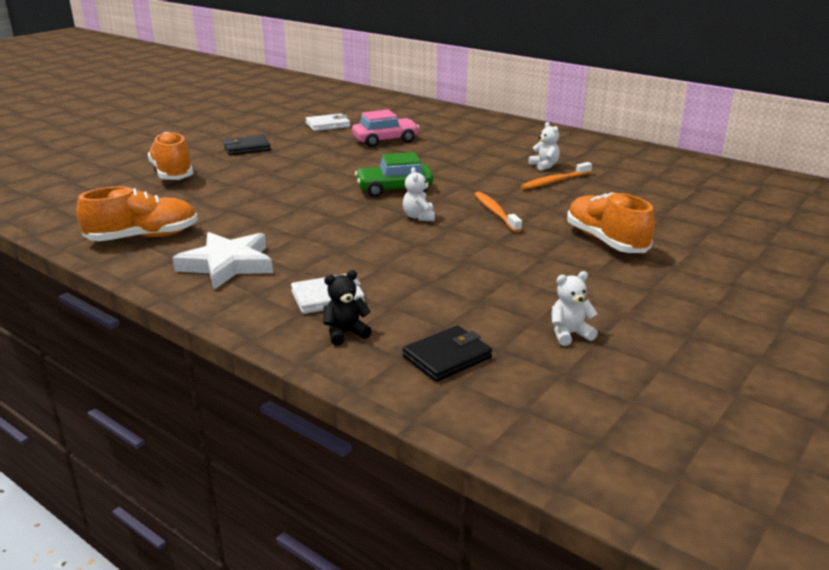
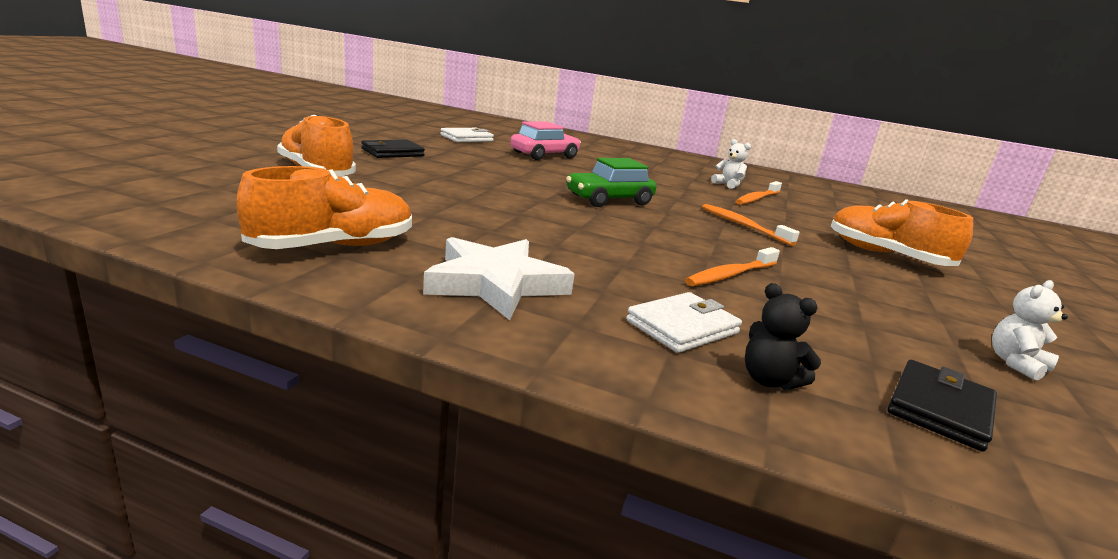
camera: 20 degrees left, 5 degrees down
(345, 333) = (769, 380): black teddy bear -> black teddy bear turned 90 degrees counterclockwise
(418, 259) = (730, 275): none -> orange toothbrush
(419, 217) = (670, 228): white teddy bear -> none

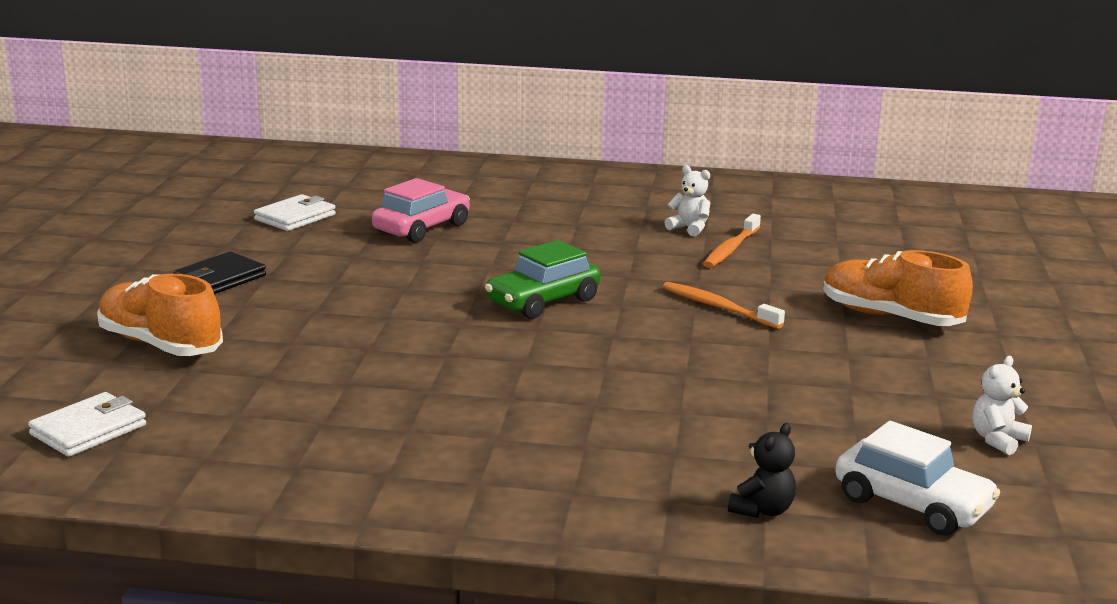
camera: 10 degrees left, 0 degrees up
(334, 246) = (280, 455): orange shoe -> none
(495, 284) = (474, 463): white star -> none
(682, 327) = (674, 471): white wallet -> white wallet (88, 430)
(730, 275) = (713, 392): orange toothbrush -> none
(769, 380) = (762, 510): black teddy bear -> black teddy bear turned 90 degrees counterclockwise
(939, 408) = (912, 504): black wallet -> white car

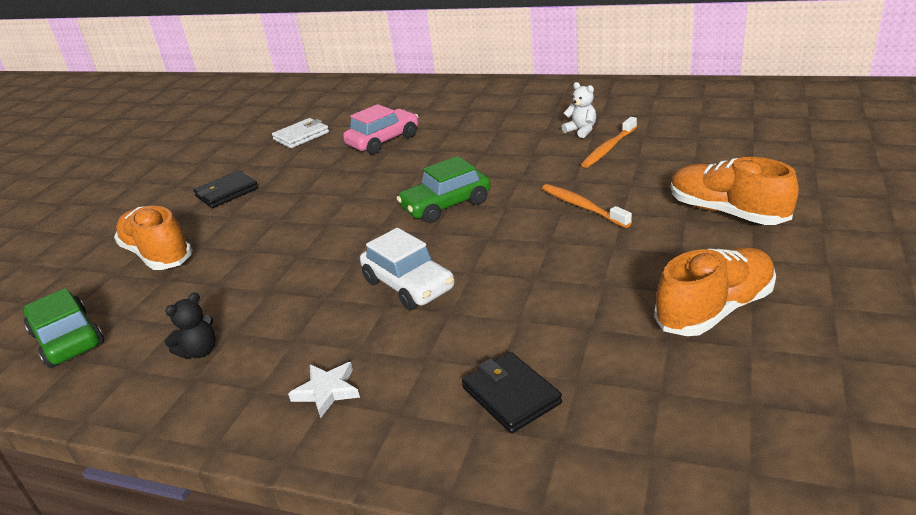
camera: 15 degrees right, 10 degrees up
(88, 430) = (68, 339): white wallet -> green car
(477, 474) = (327, 391): none -> white star
(697, 475) = (511, 395): none -> black wallet
(762, 510) = (557, 441): black teddy bear -> black teddy bear (199, 351)
(898, 403) = (715, 309): none -> orange shoe
(912, 504) = (704, 437): white car -> white car (409, 285)
(997, 440) = (803, 354): white teddy bear -> none

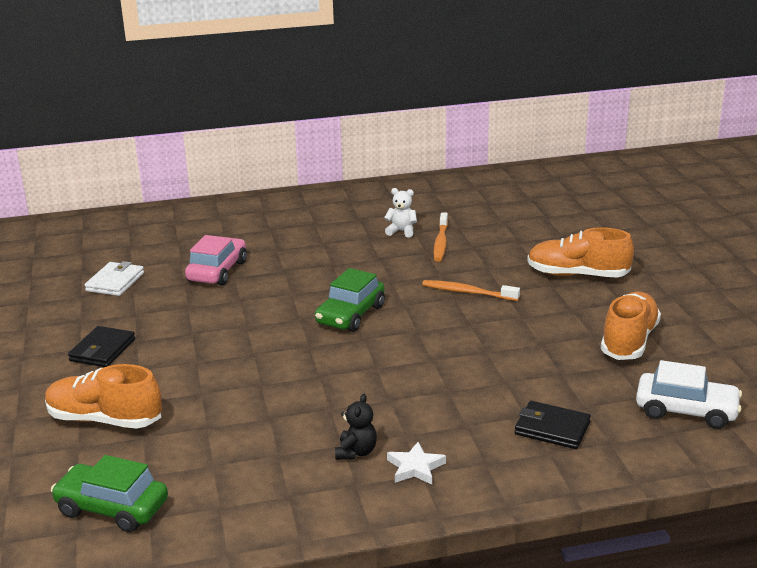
camera: 35 degrees left, 5 degrees down
(199, 351) = (266, 476): black teddy bear -> black teddy bear (356, 452)
(409, 285) = (392, 381): white car -> white car (686, 410)

